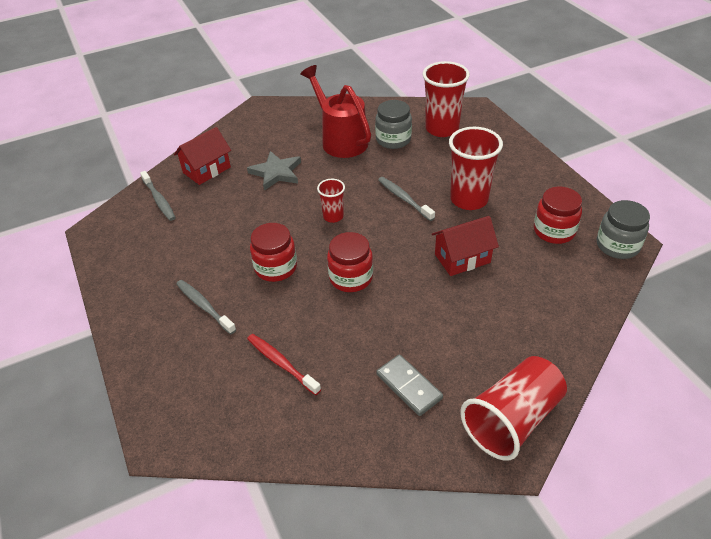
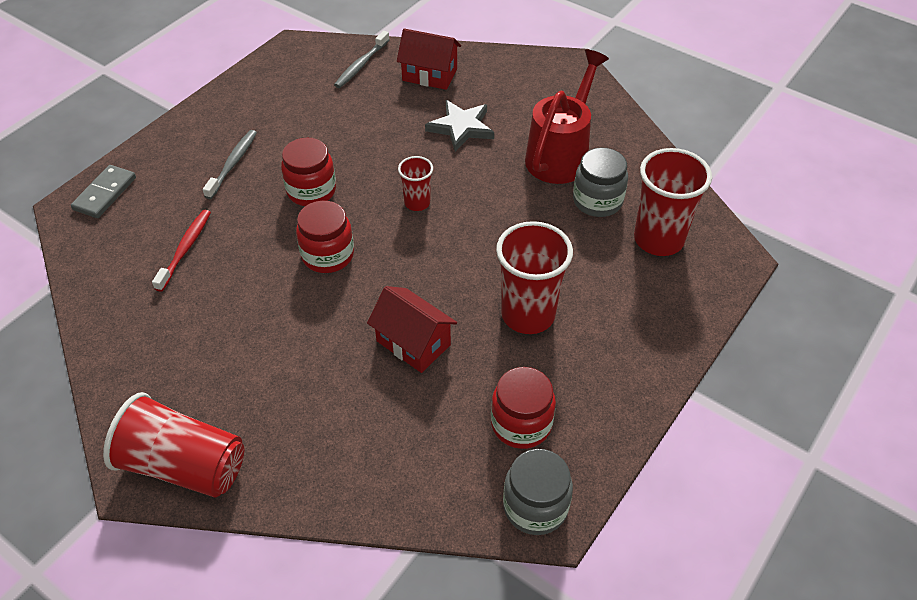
camera: 60 degrees right, 5 degrees up
(404, 199) = (488, 252): grey toothbrush -> none
(409, 386) = (195, 359): grey domino -> grey domino (105, 194)

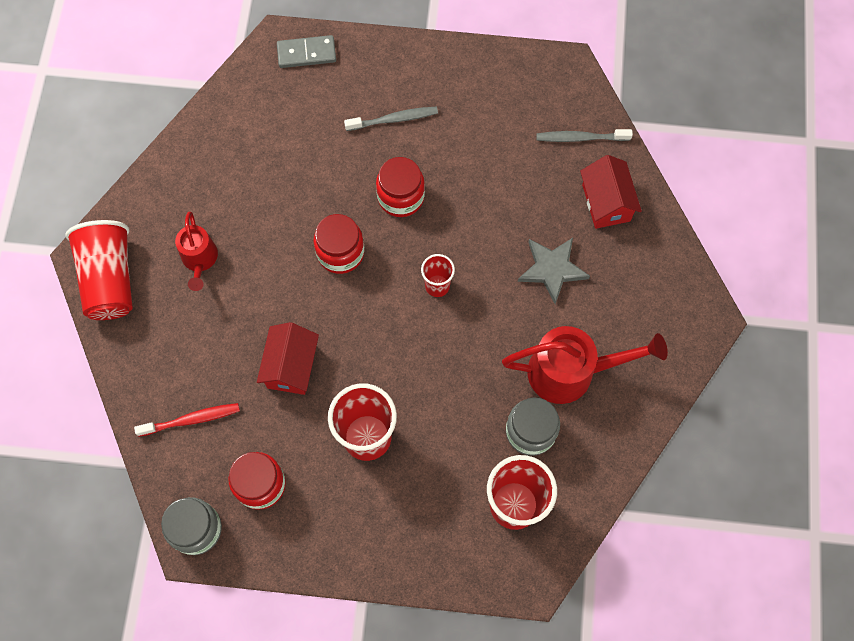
camera: 60 degrees right, 20 degrees up
(185, 249) = (287, 149): red toothbrush -> red toothbrush (191, 419)
(236, 370) = (200, 260): none -> red watering can

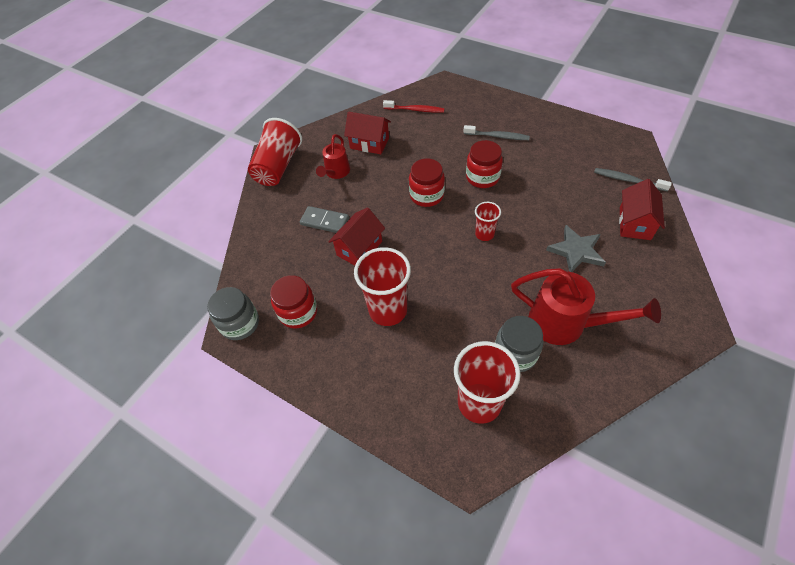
camera: 30 degrees right, 15 degrees down
(191, 419) = (278, 256): red toothbrush -> red toothbrush (415, 110)
(222, 192) = (369, 143): none -> red house
(306, 53) = (458, 92): grey domino -> grey domino (324, 221)

